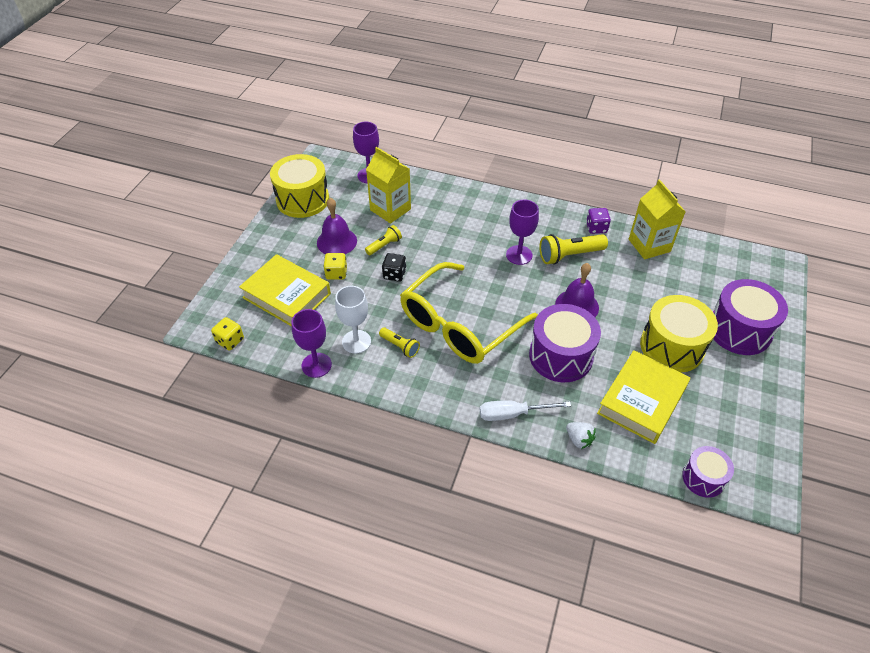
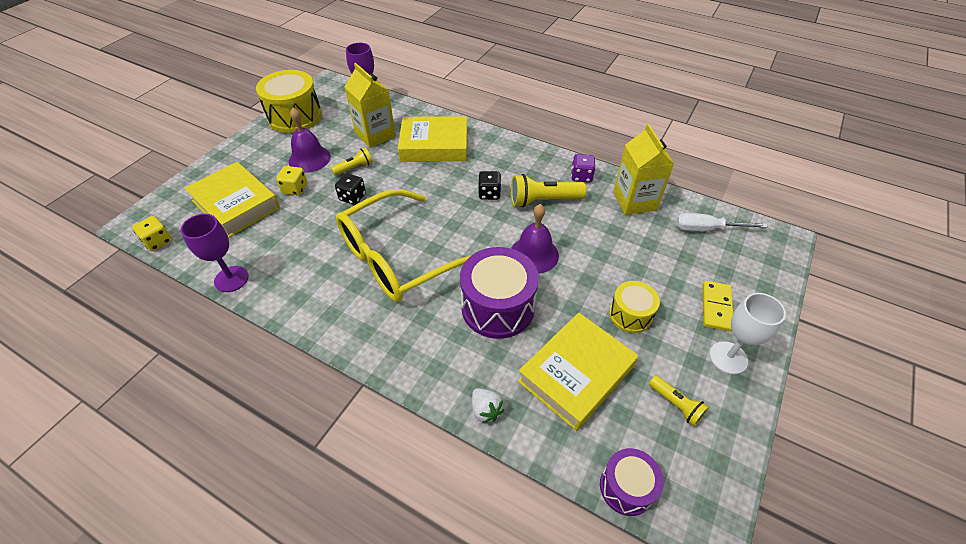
camera: 10 degrees right, 0 degrees up
(356, 341) = (283, 260): white goblet -> white goblet (728, 357)
(400, 346) = (326, 272): yellow flashlight -> yellow flashlight (676, 405)
(451, 213) = (434, 145): none -> yellow book
(513, 414) = (419, 366): white screwdriver -> white screwdriver (707, 229)
(519, 255) = (489, 194): purple goblet -> black dice
(672, 346) = (630, 315): yellow drum -> yellow drum, size x0.57
(739, 330) = (716, 307): purple drum -> yellow domino

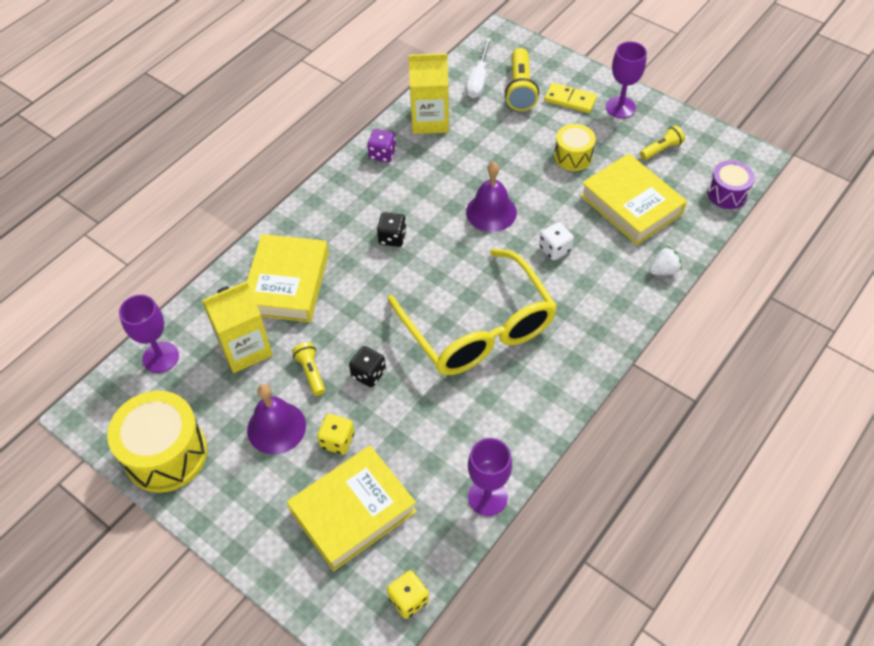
camera: 80 degrees left, 5 degrees up
(497, 307) = (555, 249): purple drum -> white dice
(543, 200) = (414, 192): yellow flashlight -> yellow flashlight (520, 89)
(728, 357) = (620, 107): white goblet -> purple goblet

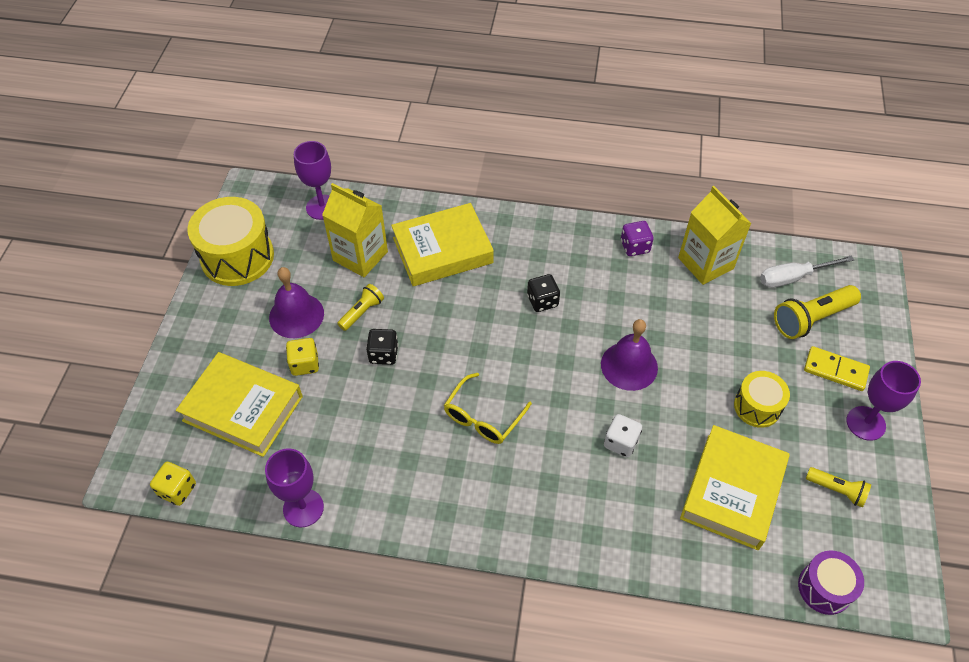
camera: 60 degrees right, 0 degrees up
(477, 327) = (483, 416): yellow glasses -> yellow glasses, size x0.48
(570, 100) = (835, 370): yellow domino -> yellow domino turned 60 degrees counterclockwise
(663, 270) = (663, 560): white strawberry -> none

